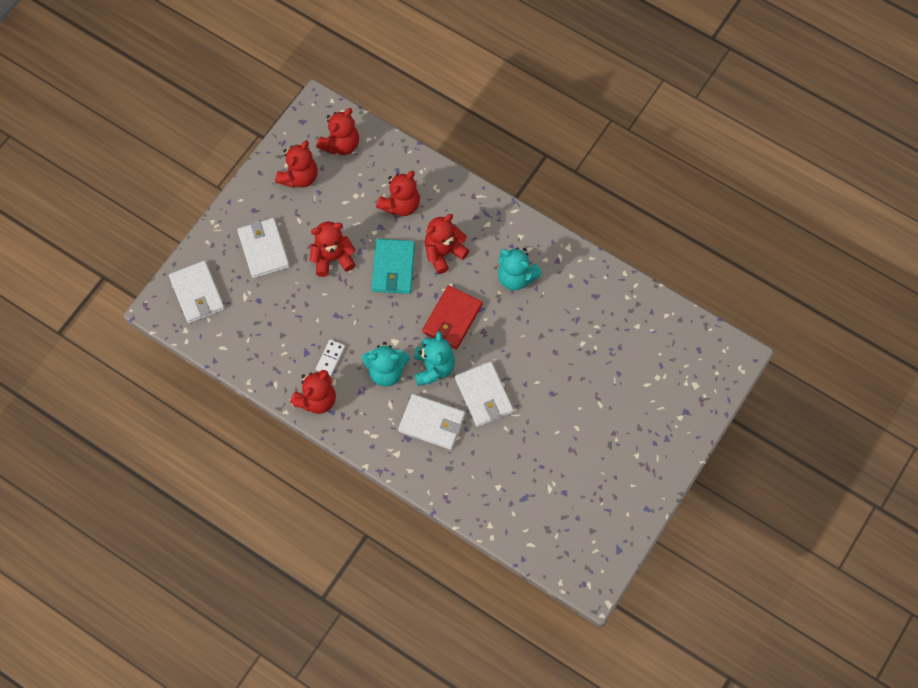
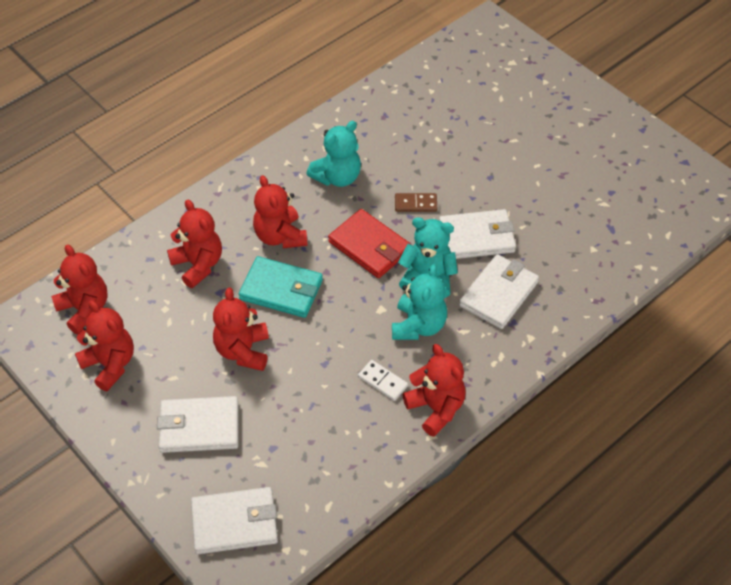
camera: 75 degrees left, 15 degrees down
(505, 342) = (415, 204): none -> brown domino

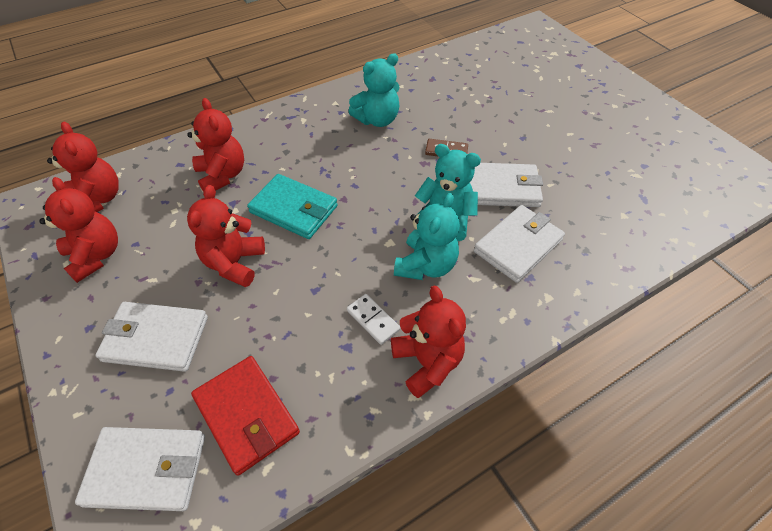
camera: 10 degrees right, 0 degrees up
(280, 236) = (309, 161): red teddy bear -> none
(370, 246) = (393, 182): red wallet -> red wallet (246, 415)

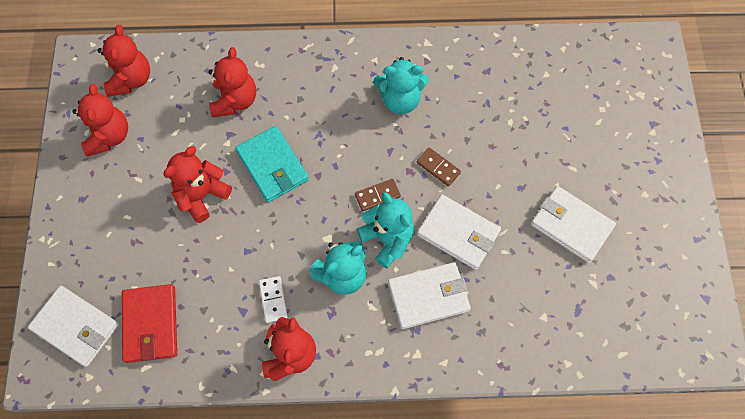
camera: 30 degrees right, 15 degrees up
(155, 338) = (120, 232): white wallet -> white wallet (571, 225)
(410, 191) = (377, 195): none -> brown domino

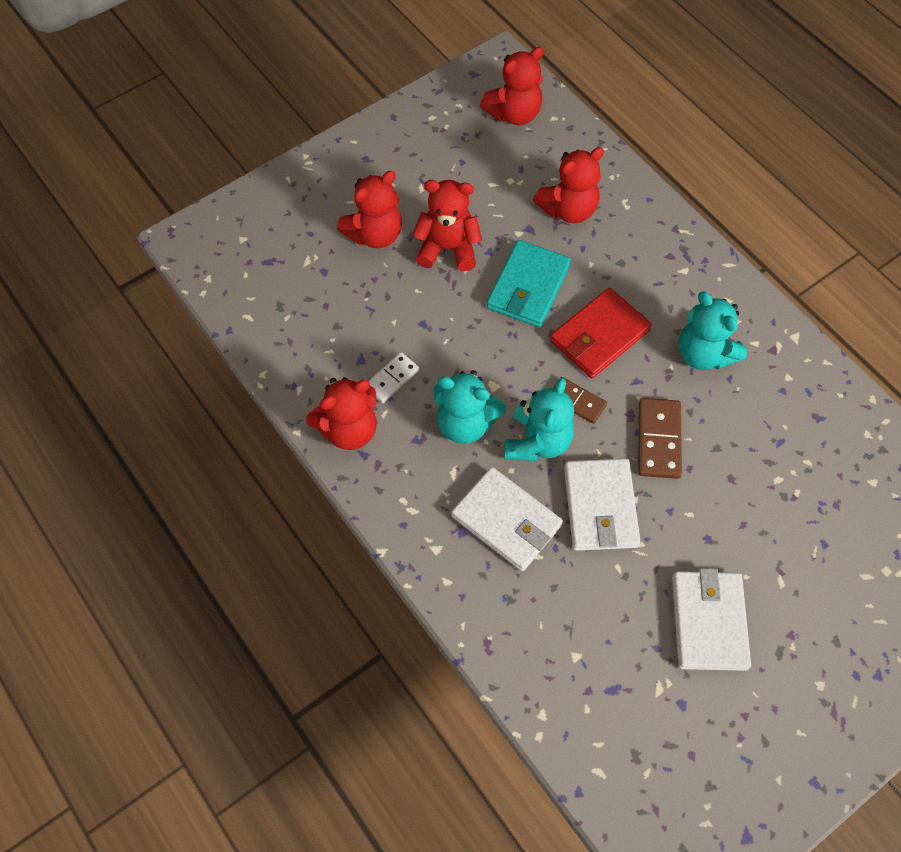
camera: 55 degrees right, 5 degrees down
(76, 327) = (245, 237): white wallet -> none
(109, 136) = (443, 136): red teddy bear -> red teddy bear (375, 234)
(151, 324) = (291, 293): red wallet -> red wallet (599, 336)
(438, 168) = (658, 440): brown domino -> brown domino, size x1.51

